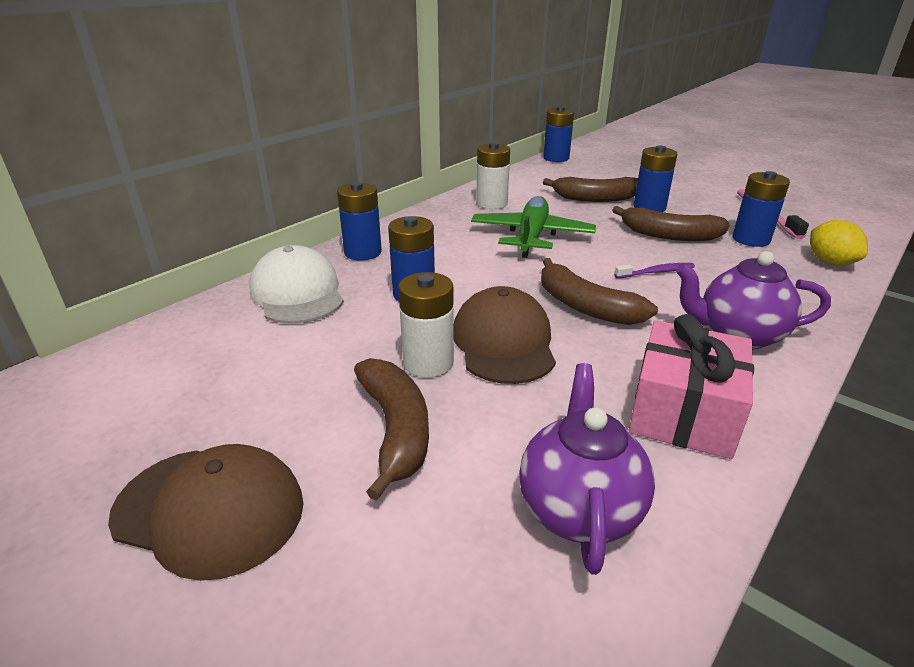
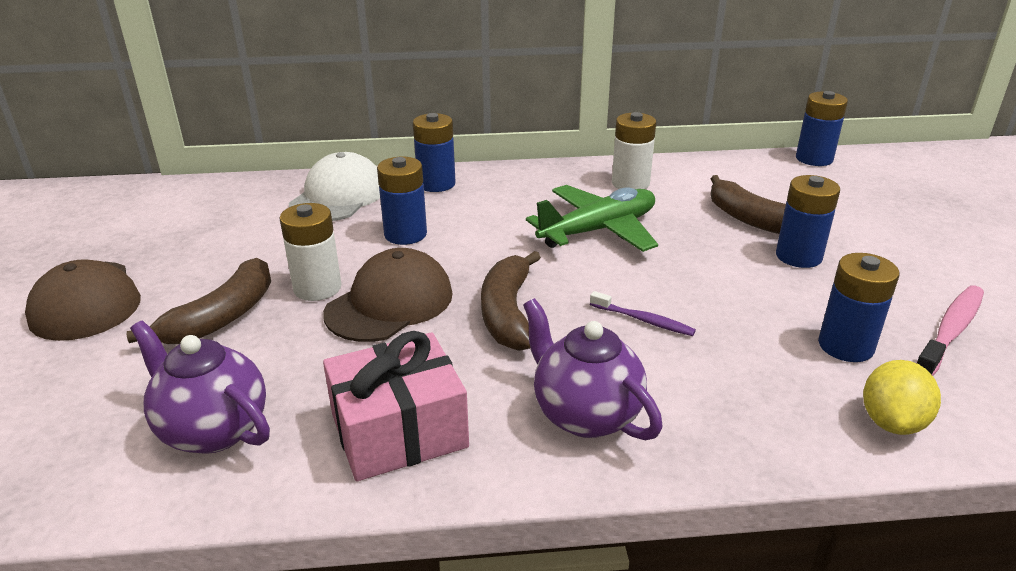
camera: 45 degrees right, 0 degrees up
(579, 508) = (213, 429): purple teapot -> purple teapot turned 105 degrees counterclockwise
(669, 235) = (748, 294): brown banana -> none

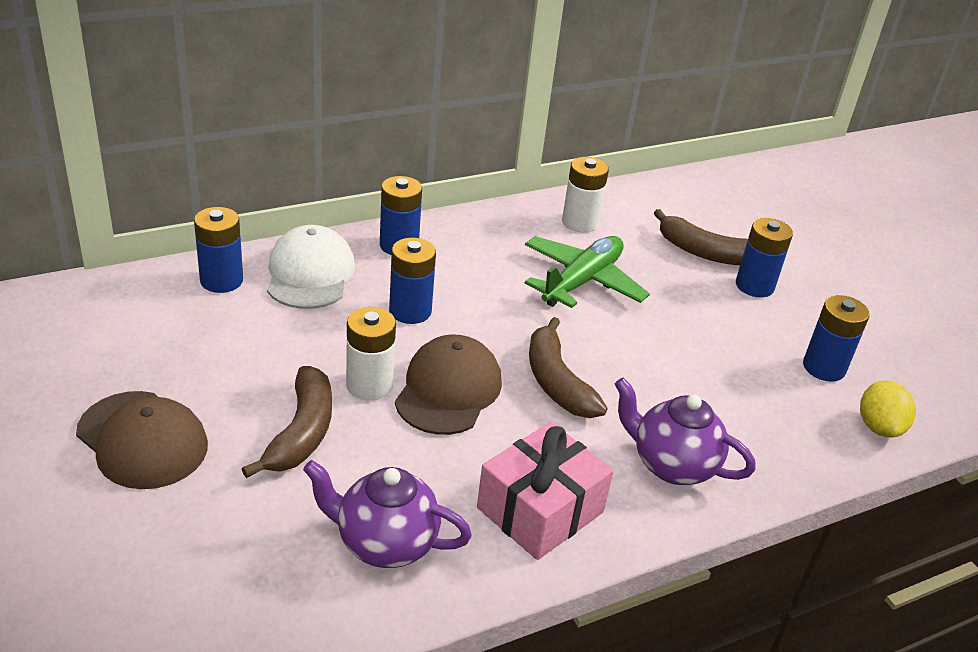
camera: 25 degrees left, 5 degrees up
(643, 320) = (668, 370): purple toothbrush -> none
(814, 159) = (720, 175): blue battery -> blue battery (221, 280)
(950, 332) = (887, 342): pink toothbrush -> none

